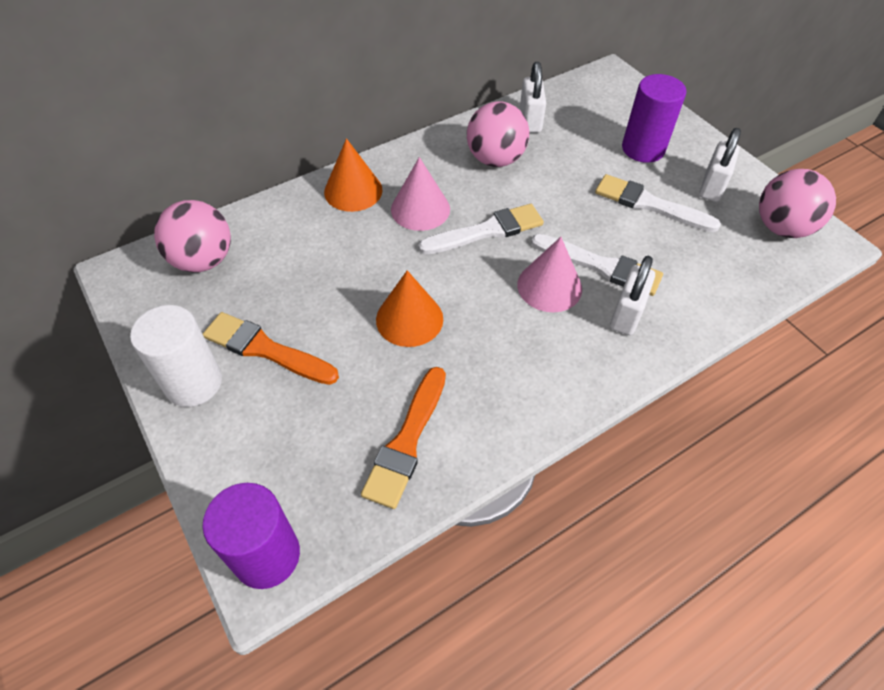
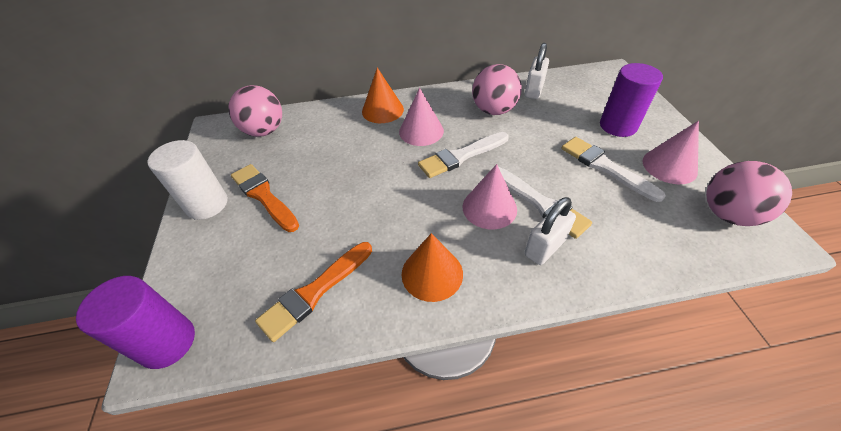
camera: 25 degrees right, 5 degrees down
(409, 319) = (370, 202): orange cone -> orange cone (432, 273)
(486, 231) = (461, 156): white brush -> white brush turned 150 degrees clockwise
(712, 187) = (669, 166): white padlock -> pink cone

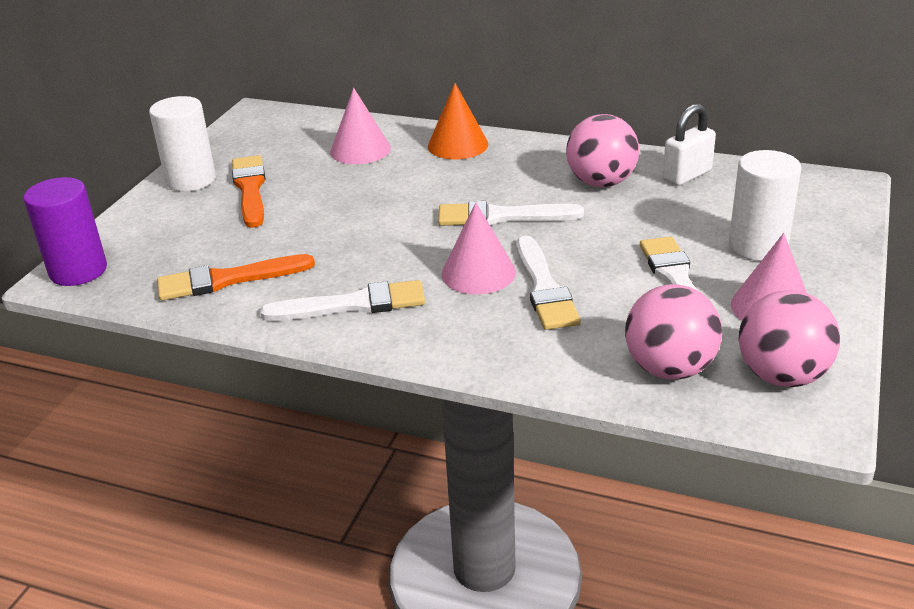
camera: 30 degrees right, 15 degrees down
(264, 131) = (303, 130): pink ball -> pink ball (669, 368)
(421, 131) = (481, 179): pink cone -> pink cone (360, 150)
(432, 273) = (353, 304): orange cone -> white brush
(545, 247) = (500, 325): white padlock -> none
(618, 126) = (757, 246): purple cylinder -> white cylinder

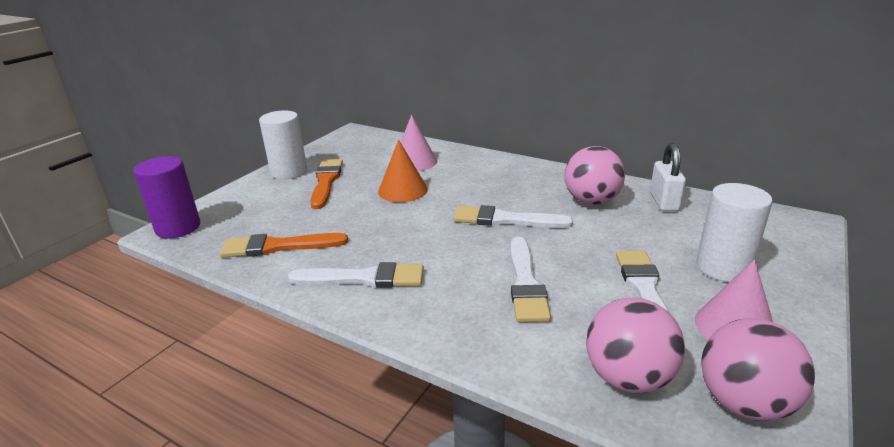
camera: 10 degrees right, 5 degrees down
(458, 145) = (486, 164): orange cone -> orange cone (402, 190)
(478, 273) = (474, 263): pink cone -> none
(687, 175) = (664, 202): white padlock -> white padlock turned 60 degrees counterclockwise

